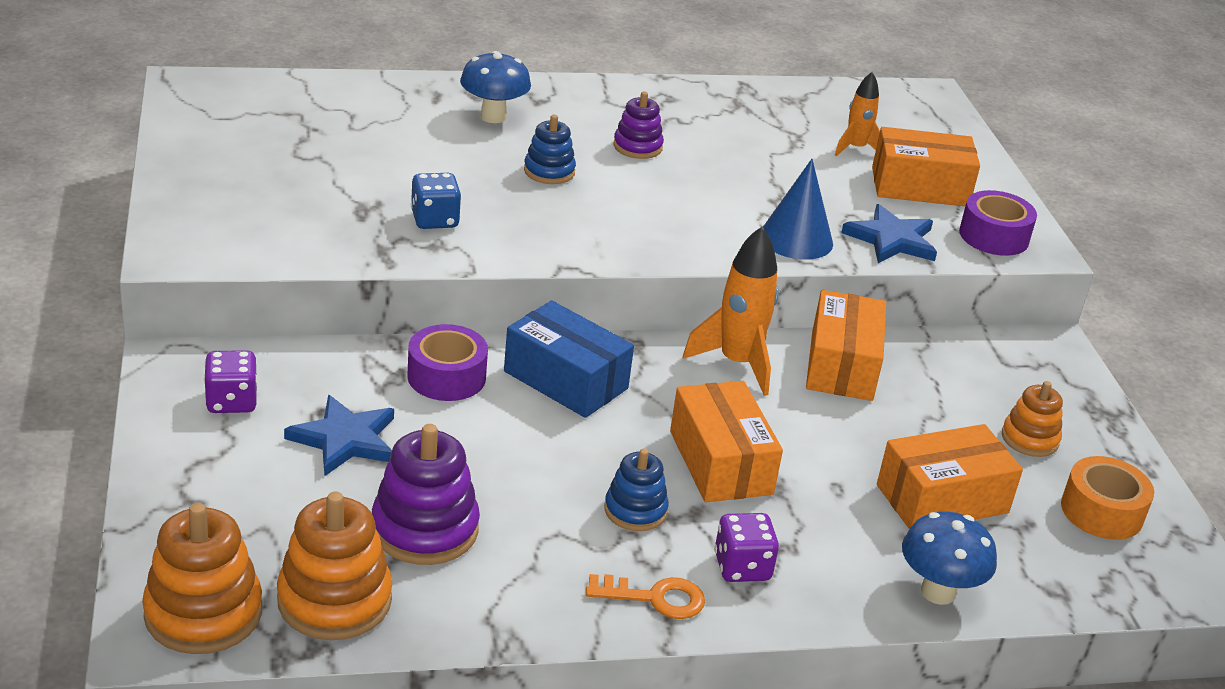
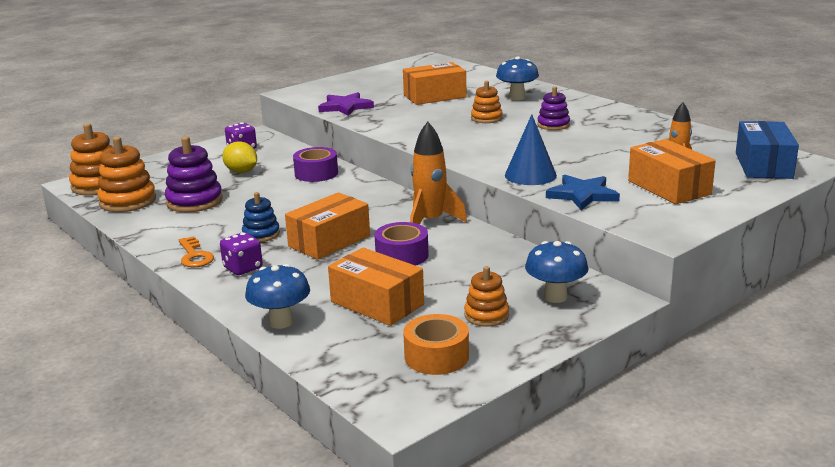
camera: 65 degrees right, 10 degrees down
(333, 241) = (345, 107): none -> purple star
(345, 439) = (241, 172): blue star -> yellow lemon
(434, 220) = (396, 114): blue dice -> none
(549, 171) = (486, 118): blue stacking toy -> orange stacking toy
(566, 380) = (351, 193): blue box -> blue box (763, 165)
(841, 365) = (475, 246): orange box -> orange box (434, 96)
(994, 236) = (652, 218): purple tape -> purple tape (402, 255)
(1018, 378) = (555, 297): none -> blue mushroom

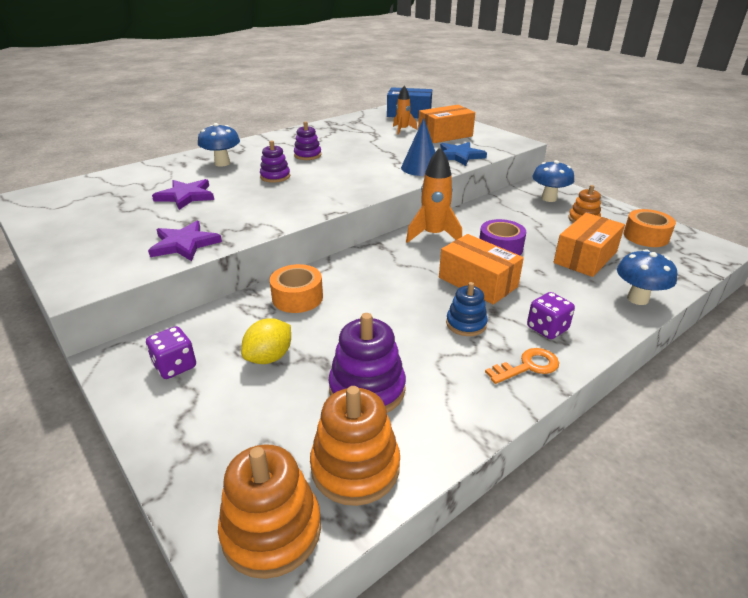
camera: 90 degrees left, 10 degrees up
(316, 173) = (297, 297): purple tape -> orange tape
(434, 96) = (186, 196): orange box -> purple star
(486, 118) = (275, 176): orange stacking toy -> purple stacking toy

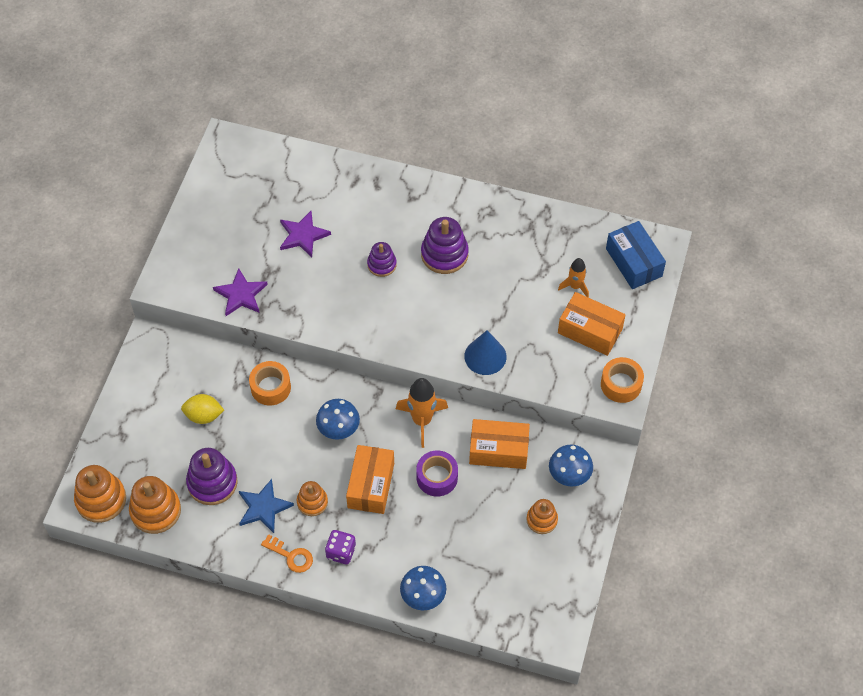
camera: 55 degrees right, 25 degrees up
(175, 366) = (164, 375): purple dice -> none
(222, 163) = (377, 207): blue mushroom -> blue mushroom (339, 430)
(307, 155) = (444, 254): purple stacking toy -> purple stacking toy, size x1.63
(459, 156) = (540, 371): blue star -> blue star (263, 507)
(466, 324) = (312, 502): blue stacking toy -> orange stacking toy
(585, 257) = (466, 543): orange box -> orange box (498, 450)
(646, 236) = (542, 578): orange tape -> orange tape (621, 384)

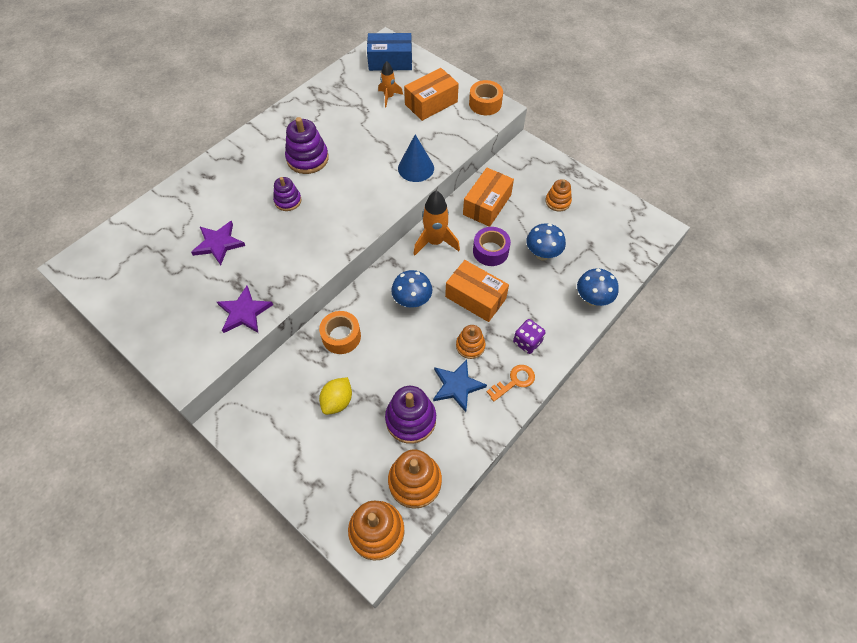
camera: 65 degrees left, 0 degrees up
(569, 476) = (529, 173): blue mushroom -> blue mushroom (542, 254)

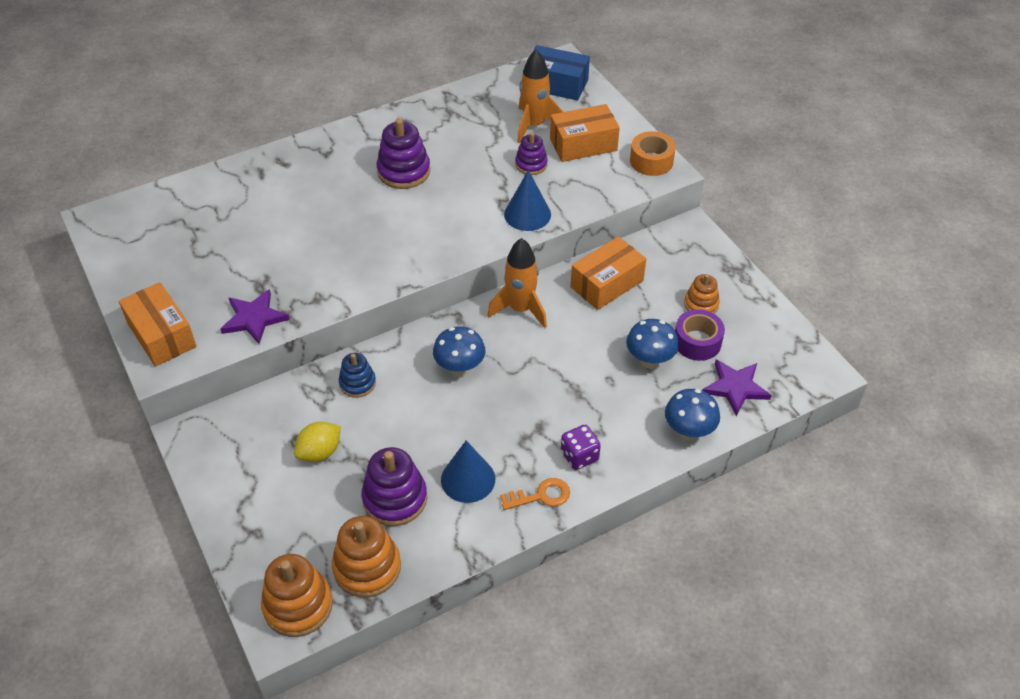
camera: 20 degrees right, 10 degrees down
(218, 244) = (260, 238): purple star -> purple star (735, 388)
(288, 201) = (359, 212): purple stacking toy -> purple stacking toy (531, 164)
(341, 336) = (357, 383): orange tape -> blue stacking toy
(389, 97) = (534, 125): orange rocket -> orange rocket, size x1.64
(457, 386) = (468, 479): blue star -> blue cone
(470, 346) = (506, 439): orange stacking toy -> none
(475, 298) = (539, 387): orange box -> orange box (162, 335)
(490, 251) = (585, 339): purple tape -> purple tape (697, 342)

